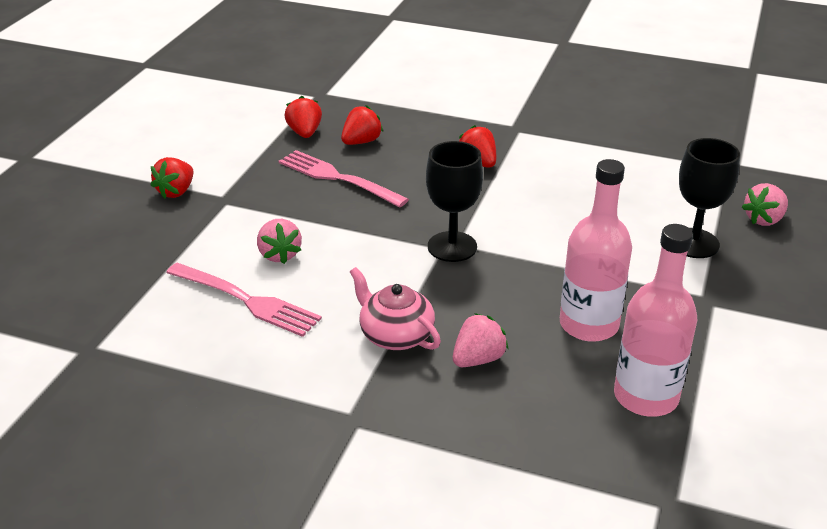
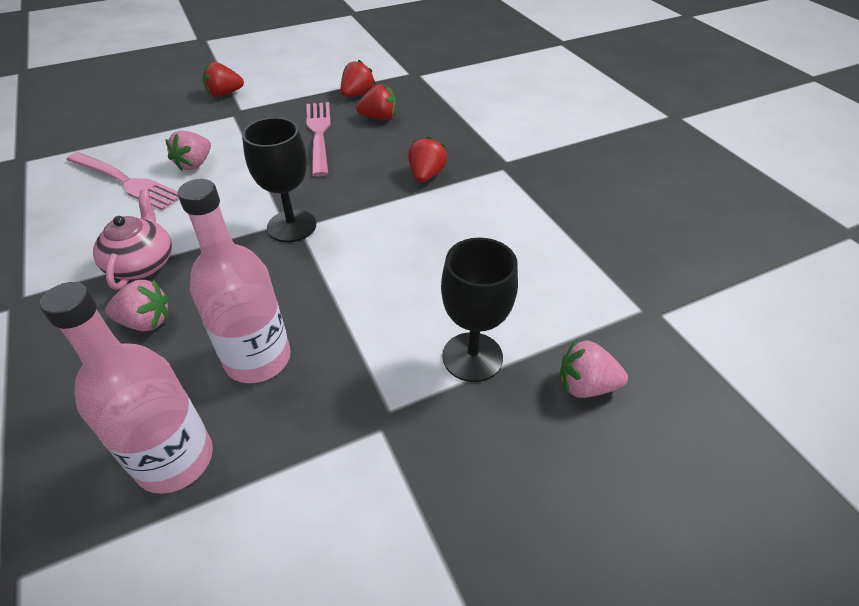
camera: 45 degrees right, 10 degrees up
(246, 300) = (126, 181): pink fork -> pink fork turned 45 degrees counterclockwise

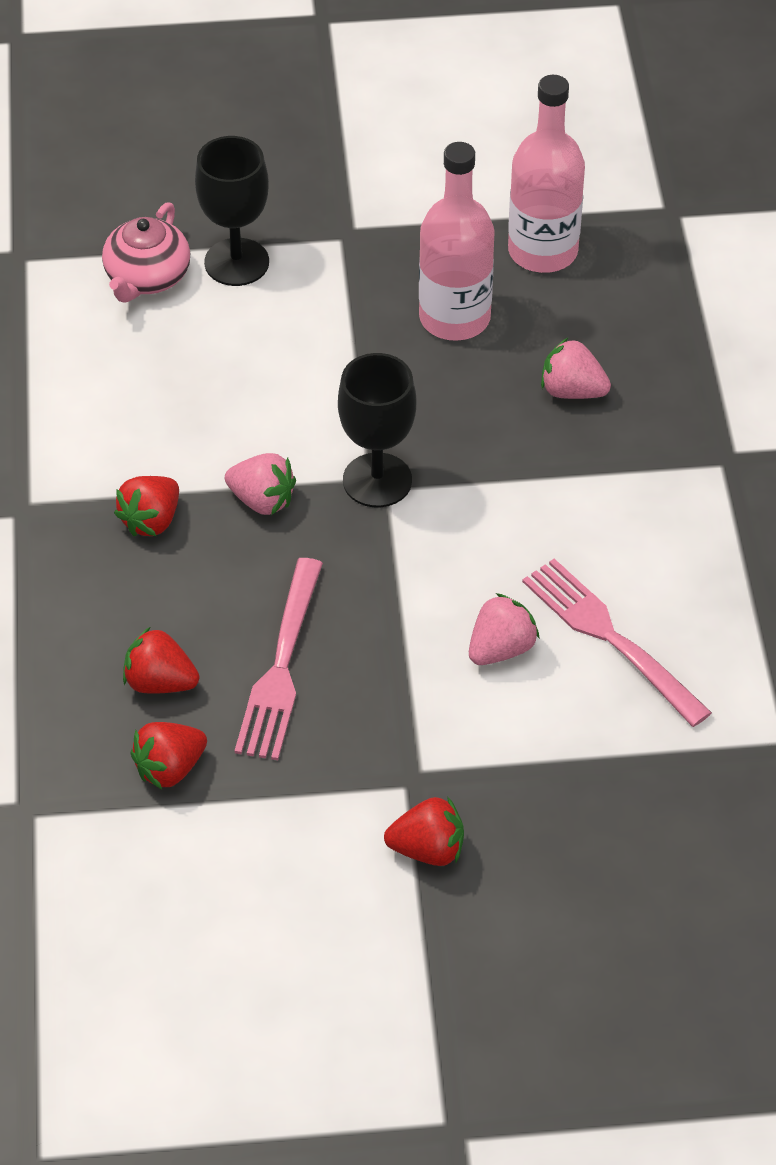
camera: 160 degrees left, 5 degrees up
(142, 263) = (579, 473): pink teapot -> pink teapot (147, 277)
(585, 385) = (146, 210): pink strawberry -> pink strawberry (262, 500)

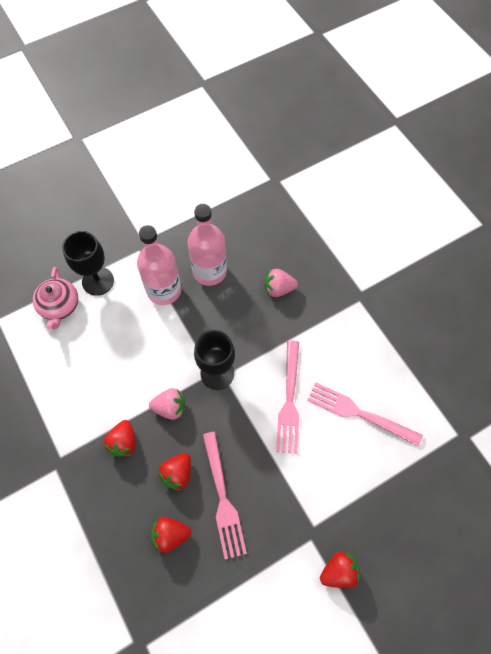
camera: 25 degrees left, 15 degrees up
(170, 768) = (198, 584): red strawberry -> red strawberry (177, 473)
(488, 569) = (289, 400): none -> pink fork
(501, 649) = (316, 441): pink strawberry -> none
(542, 251) = (231, 221): pink bottle -> pink bottle (164, 290)

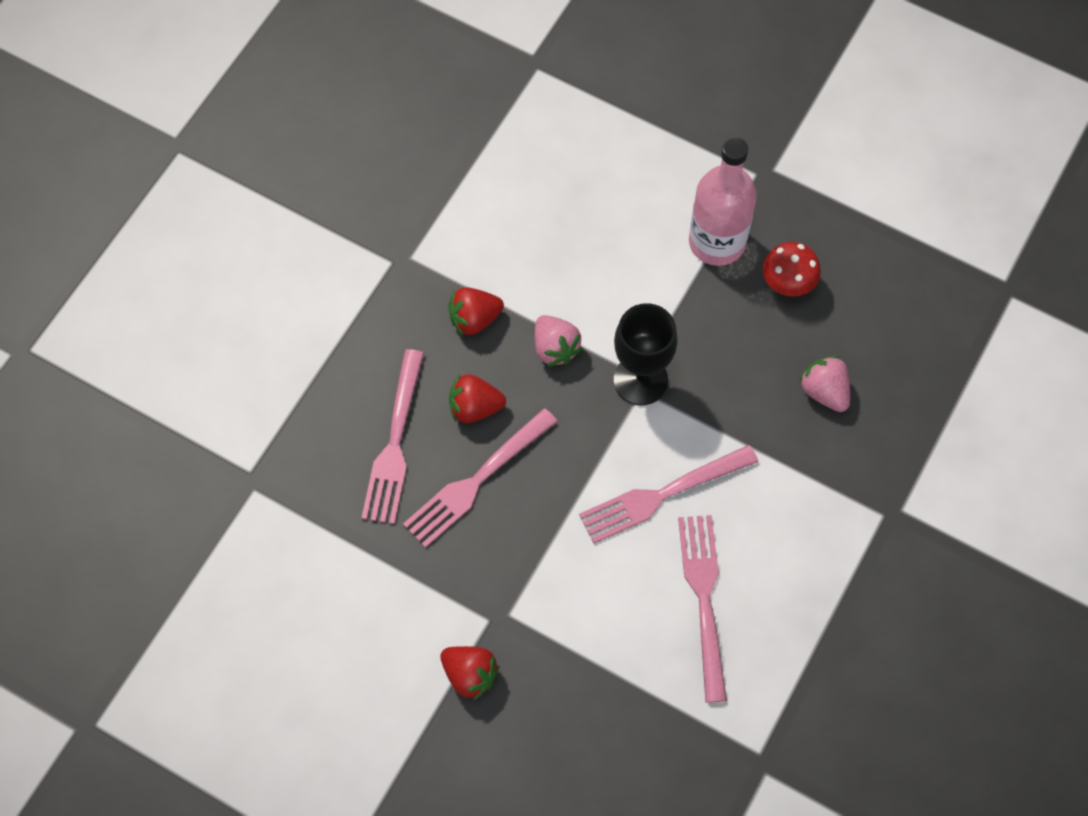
camera: 60 degrees right, 0 degrees up
(59, 306) = (605, 128): pink teapot -> none
(98, 281) = (673, 151): black goblet -> none
(170, 534) = (394, 443): red strawberry -> pink fork
(209, 271) = (787, 284): pink bottle -> red mushroom

